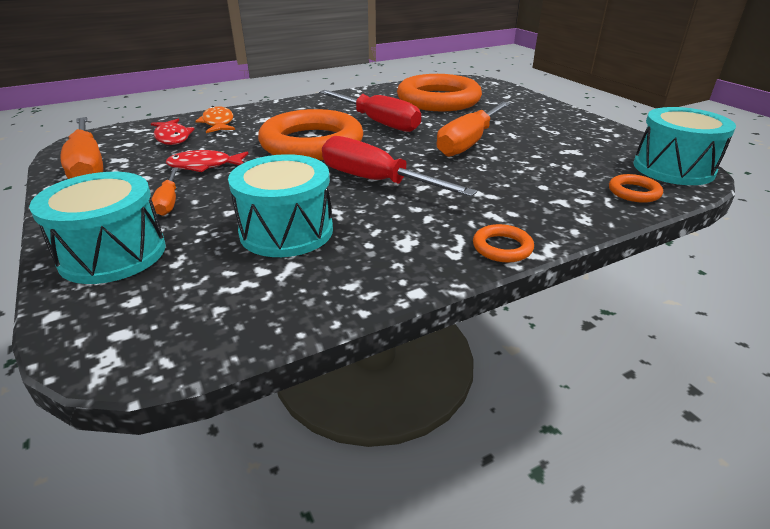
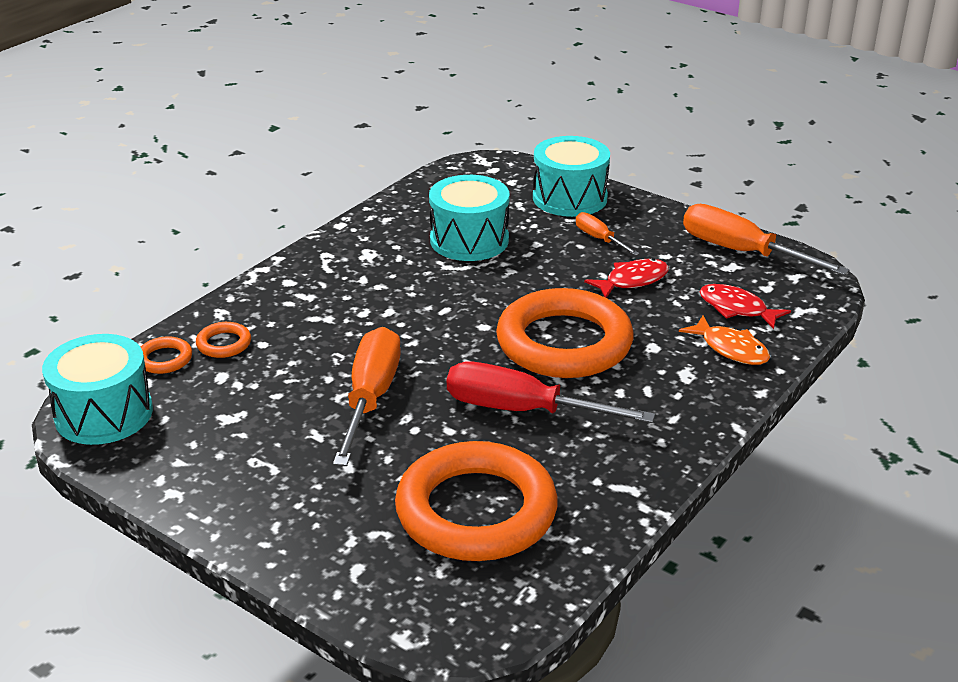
camera: 155 degrees right, 0 degrees up
(376, 181) = (438, 306): red screwdriver -> none
(502, 247) = (290, 268): orange ring -> orange ring (224, 344)

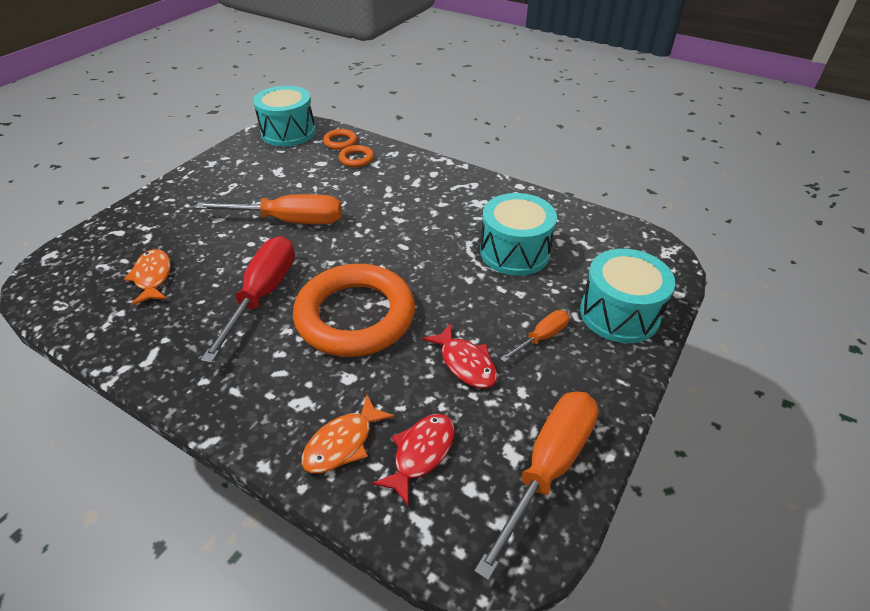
camera: 85 degrees right, 10 degrees up
(476, 511) = (152, 277): orange ring -> orange fish

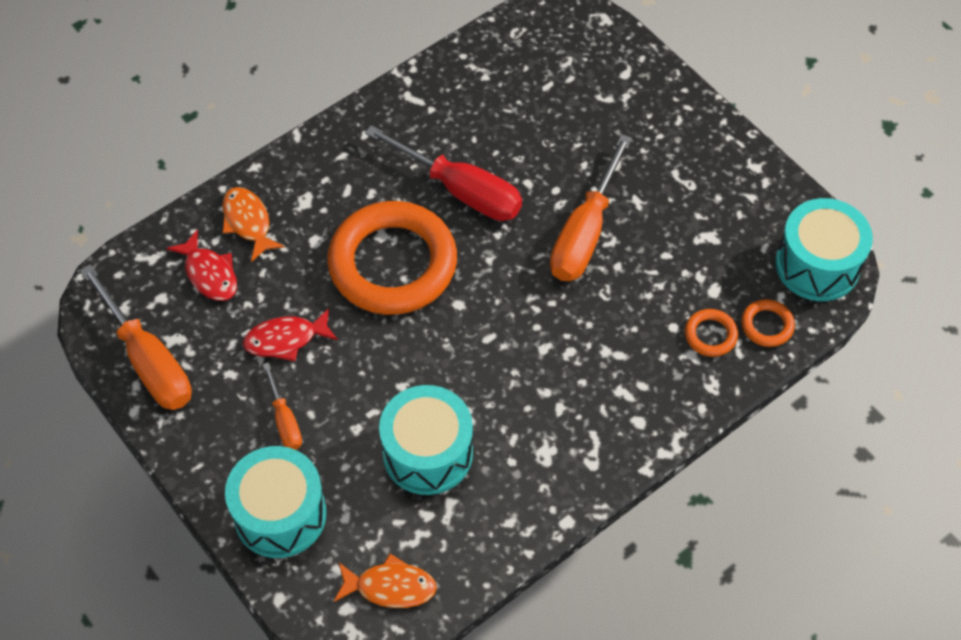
camera: 110 degrees right, 15 degrees up
(152, 277) = (530, 102): orange fish -> orange fish (390, 587)

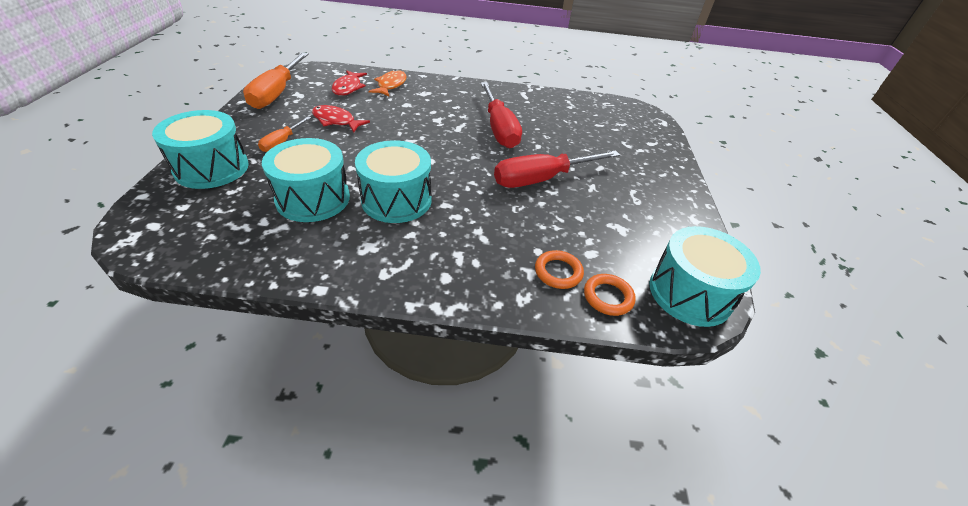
camera: 40 degrees right, 15 degrees down
(390, 587) = (186, 235): orange fish -> none
(393, 263) = (425, 129): orange ring -> none
(497, 383) = (396, 200): none -> turquoise drum
(585, 232) = (542, 179): orange screwdriver -> red screwdriver

